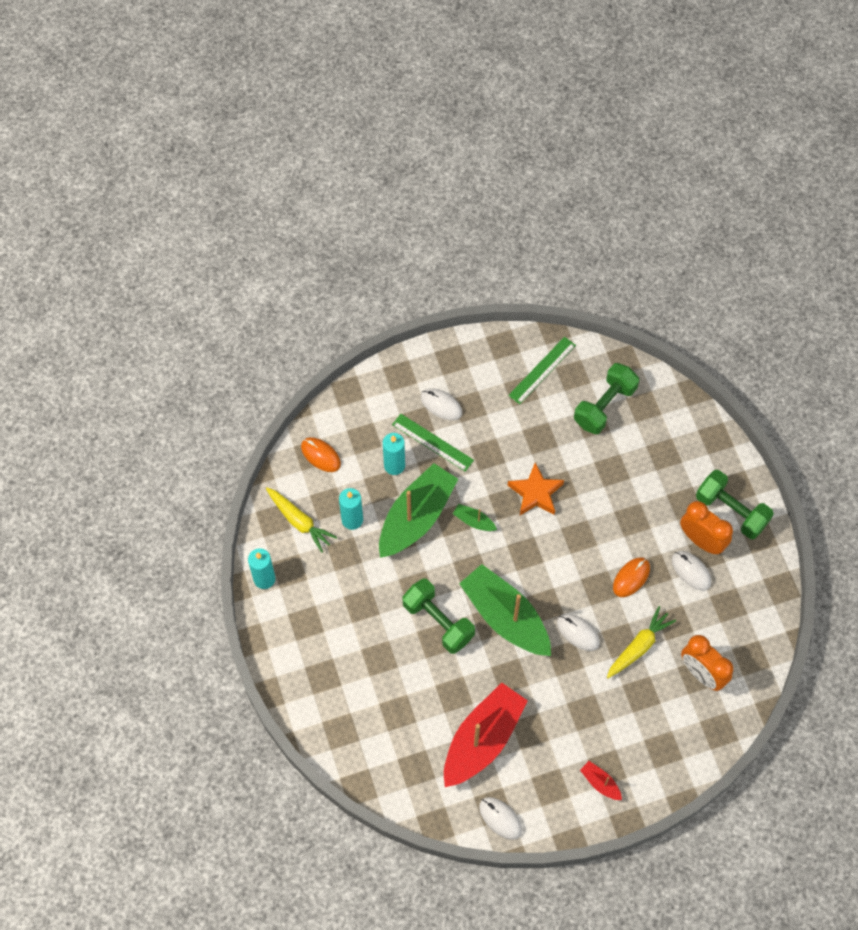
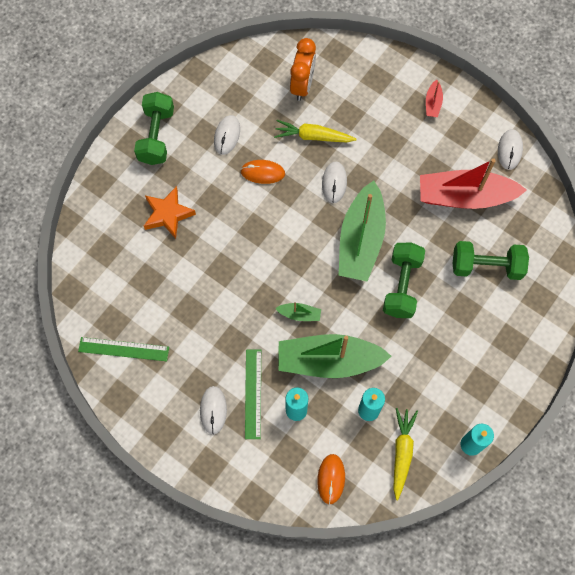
camera: 125 degrees left, 5 degrees up
(474, 521) = (299, 314): green boat -> green boat turned 75 degrees counterclockwise
(535, 493) = (241, 283): orange star -> orange star (168, 214)
(604, 406) = (125, 279): green dumbbell -> green dumbbell (486, 266)
(701, 540) = (196, 142): orange clock -> none

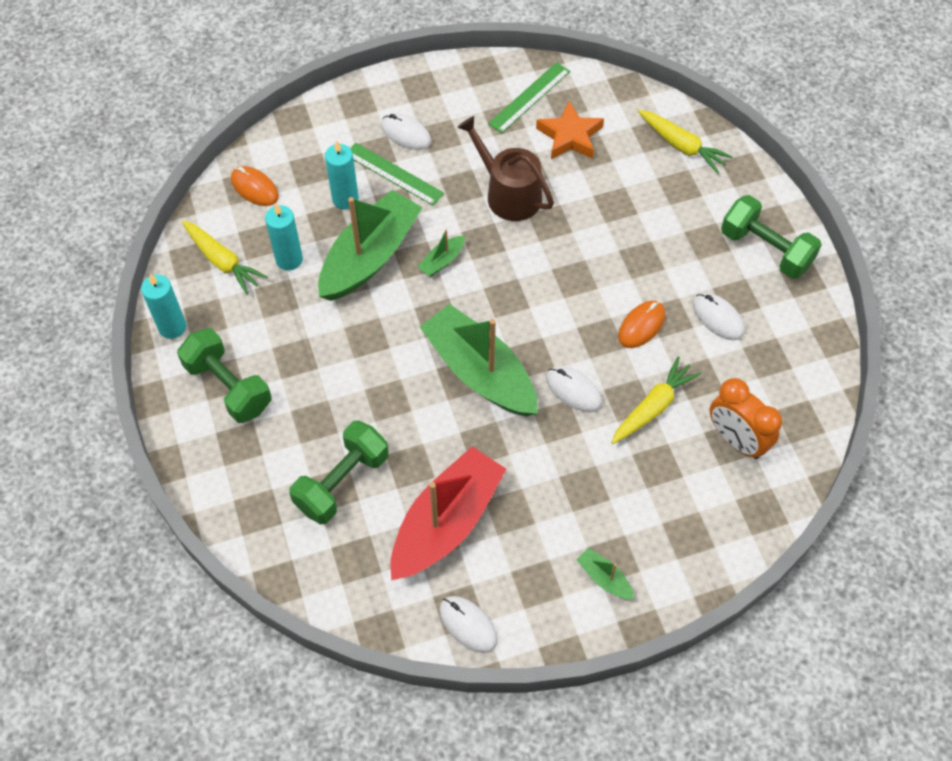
camera: 125 degrees right, 10 degrees down
(103, 227) = (682, 146): none -> yellow carrot
(168, 214) = (654, 209): orange star -> orange star (570, 136)
(217, 309) = (508, 194): none -> brown watering can
(402, 286) = (393, 377): green dumbbell -> green dumbbell (228, 386)
(433, 103) = (604, 578): red boat -> green boat

